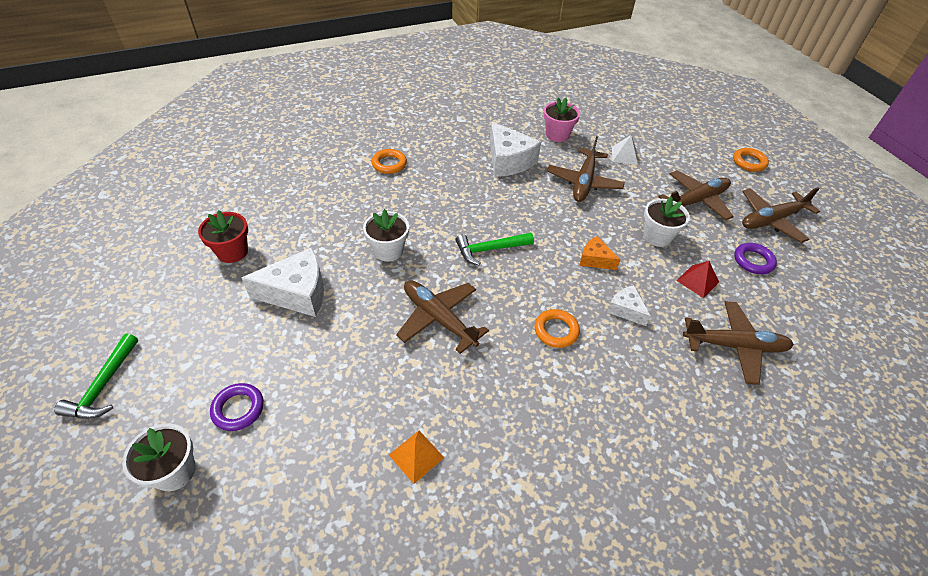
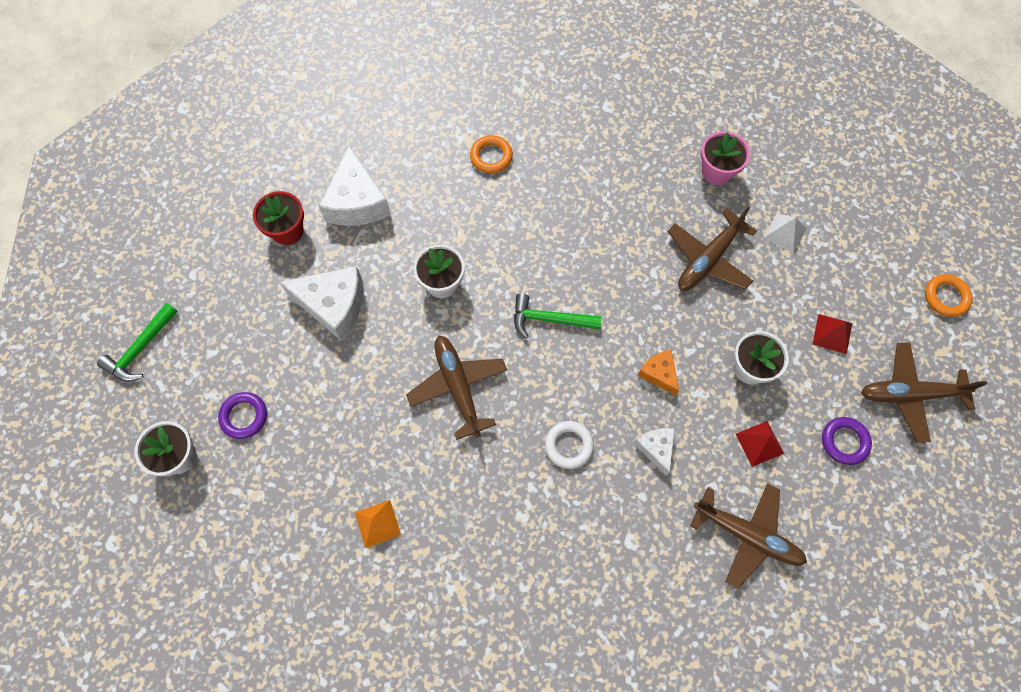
camera: 25 degrees right, 20 degrees up
(508, 161) = (633, 195): white cheese -> white cheese (357, 202)
(556, 331) = (569, 445): orange ring -> white ring
(696, 201) = (832, 333): brown plane -> red pyramid

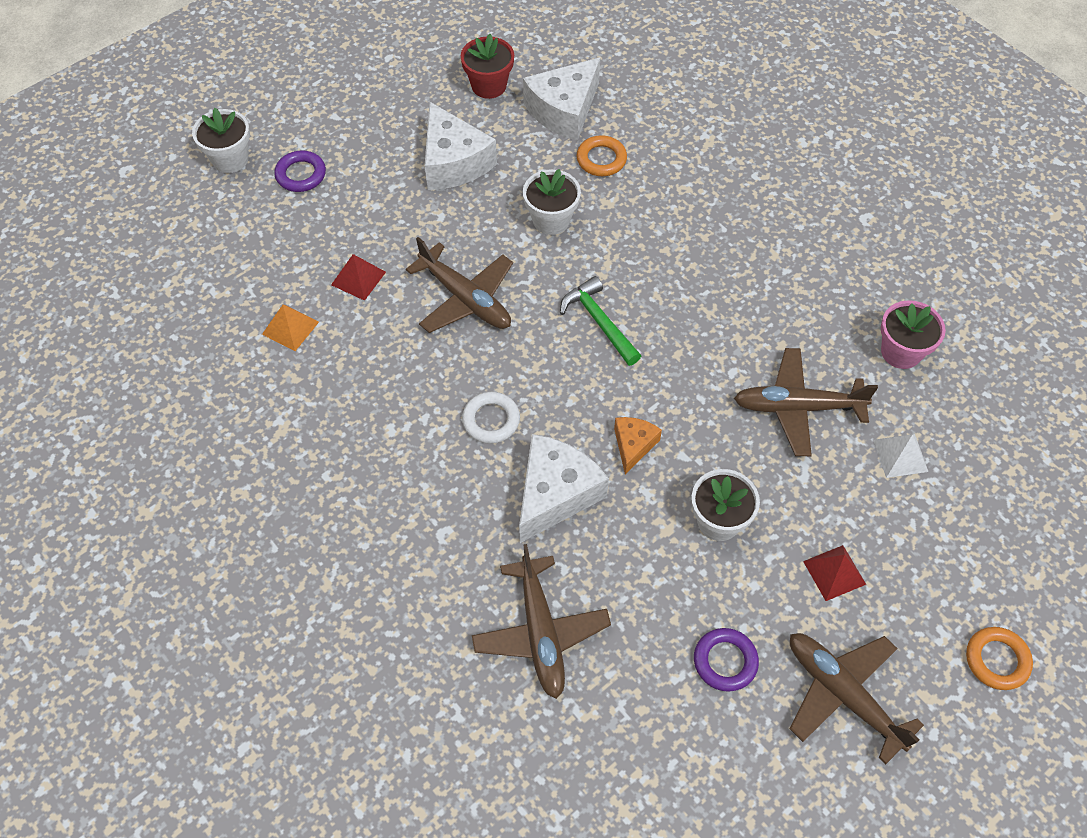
camera: 50 degrees right, 10 degrees down
(140, 349) = (296, 72): green hammer -> none
(458, 387) = (466, 299): brown plane -> brown plane turned 105 degrees clockwise
(491, 157) = (712, 169): orange ring -> orange ring (601, 159)
(656, 449) = (555, 494): white cheese -> white cheese, size x1.84
(759, 443) = (646, 581): red pyramid -> red pyramid (358, 278)

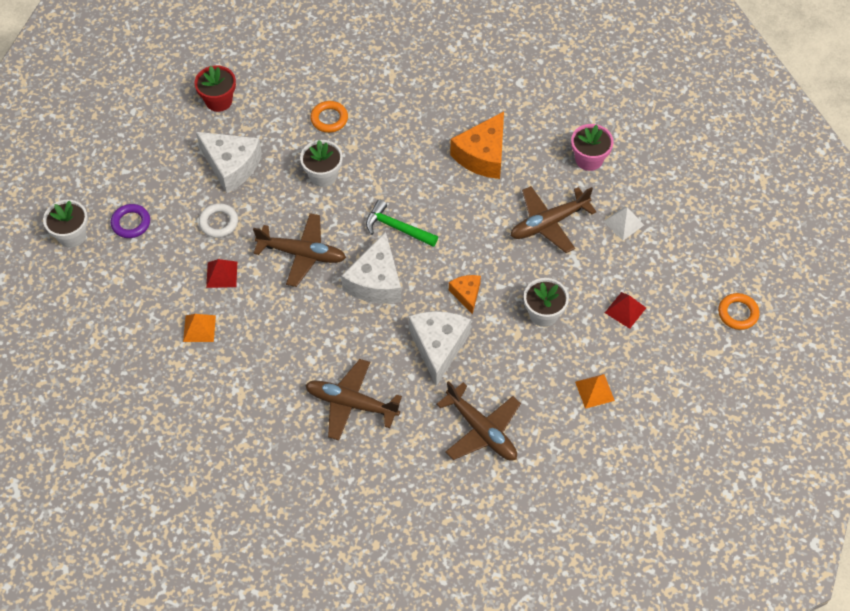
camera: 30 degrees left, 0 degrees up
(491, 420) = (370, 322): white ring -> white ring (218, 222)
(564, 110) = (282, 96): white cheese -> white cheese (376, 281)
(725, 661) = (594, 391): purple ring -> orange pyramid
(763, 284) = (483, 155): none -> orange cheese
(842, 694) = (668, 375): brown plane -> brown plane (351, 403)

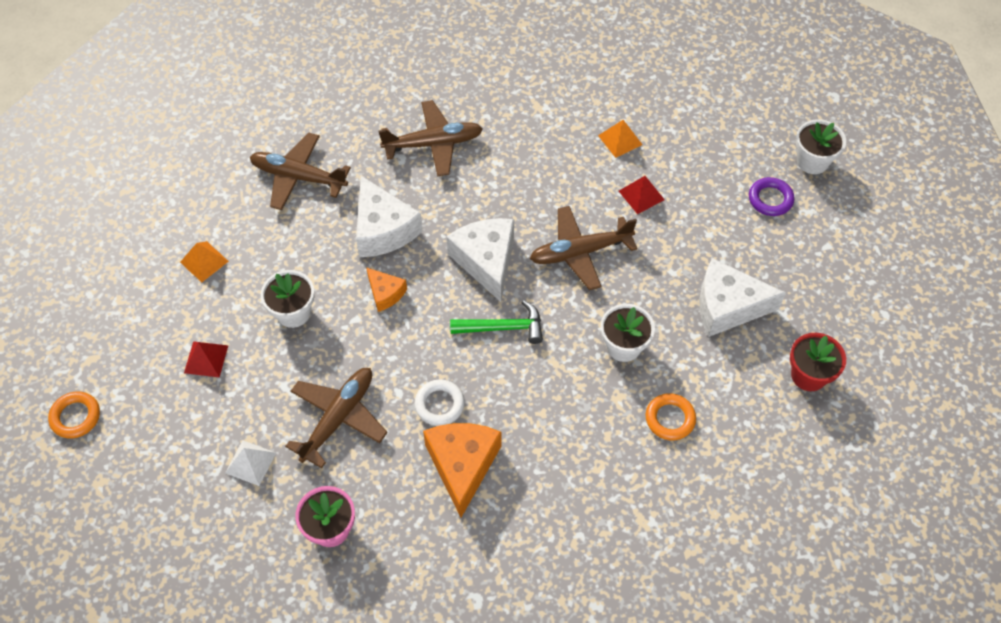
camera: 150 degrees right, 0 degrees up
(218, 222) = (687, 242): white ring -> white ring (439, 404)

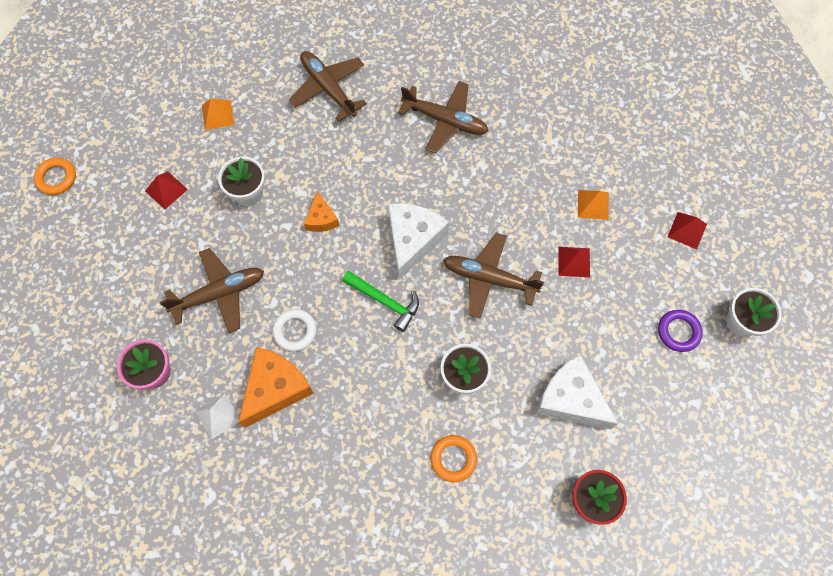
camera: 35 degrees right, 10 degrees up
(250, 462) = (139, 287): white pyramid -> white pyramid (218, 415)
(383, 229) = (357, 167): white cheese -> none
(713, 116) = (687, 230): none -> red pyramid

